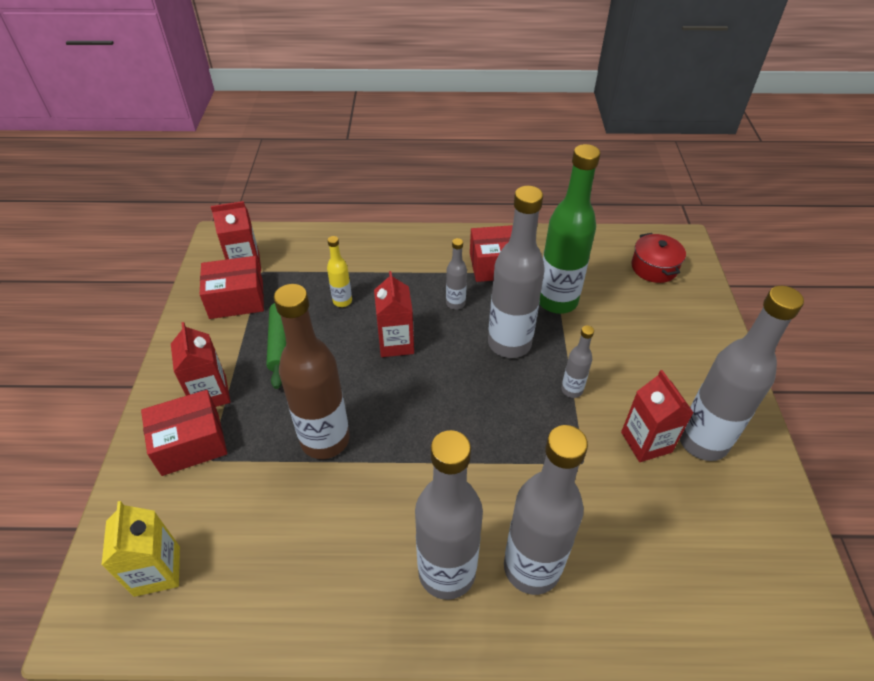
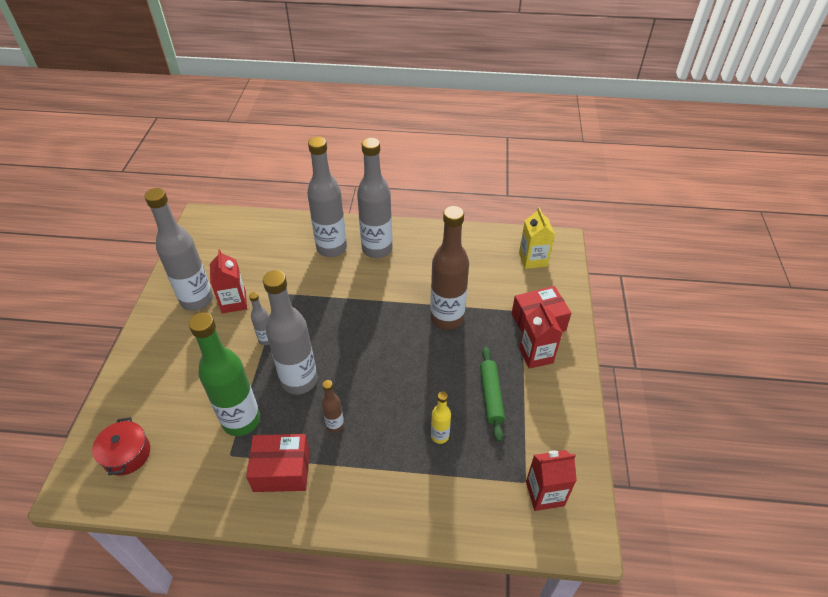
camera: 175 degrees left, 0 degrees up
(236, 299) = (541, 446): red box -> none
(396, 343) = (393, 388): red carton -> none
(455, 303) = (335, 425): grey bottle -> brown bottle

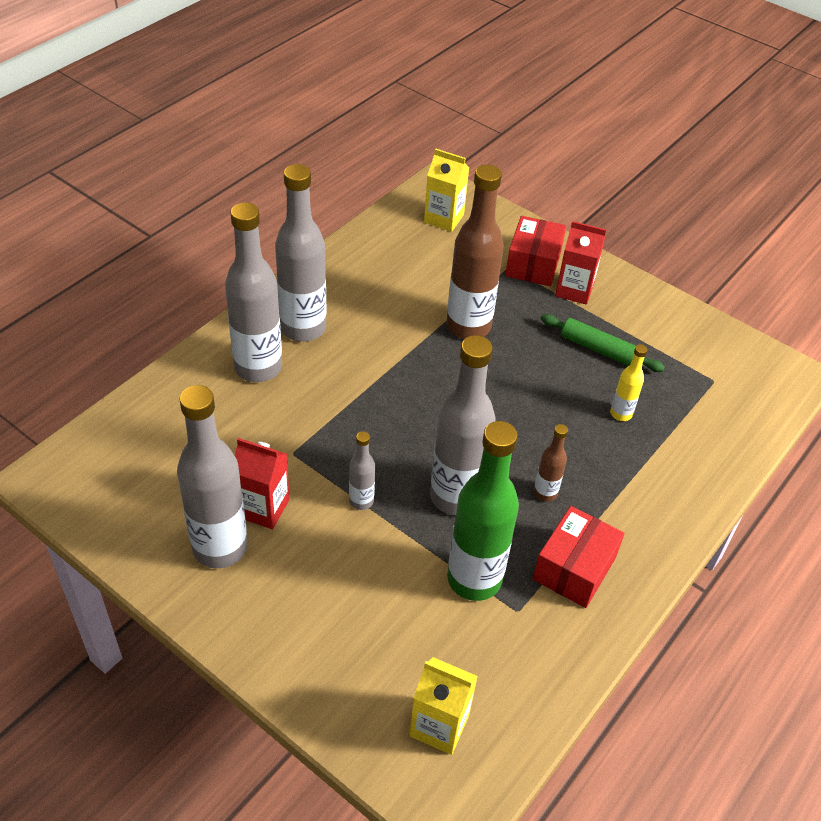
camera: 60 degrees left, 0 degrees up
(127, 454) = (439, 725): red pot -> yellow carton
(544, 493) = (735, 374): red carton -> none

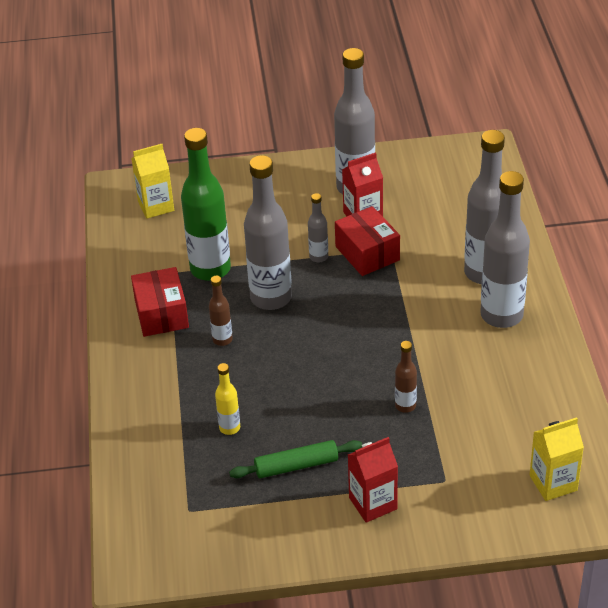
camera: 140 degrees right, 5 degrees down
(468, 326) = (405, 406): brown bottle -> brown bottle, size x0.47
(533, 264) = (431, 500): red box -> red box (367, 253)

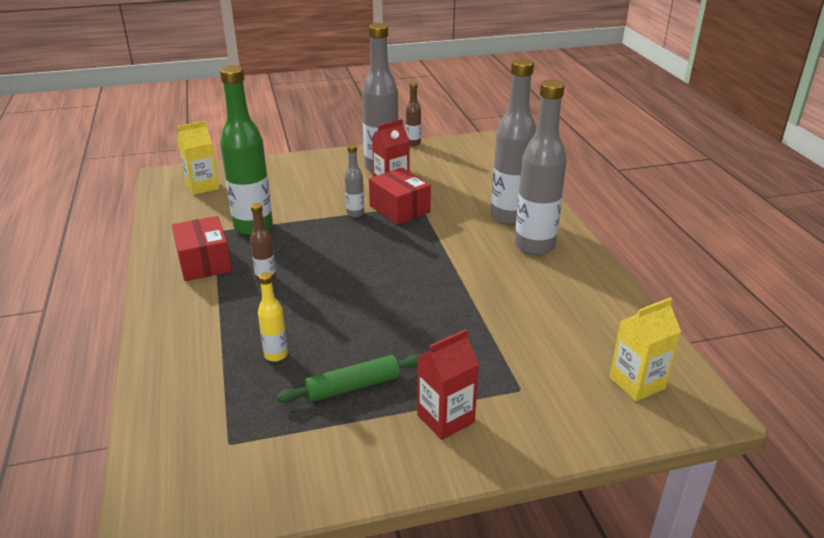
camera: 10 degrees left, 10 degrees down
(271, 298) = (313, 244): grey bottle -> none
(405, 406) = (461, 323): brown bottle -> brown bottle (413, 143)

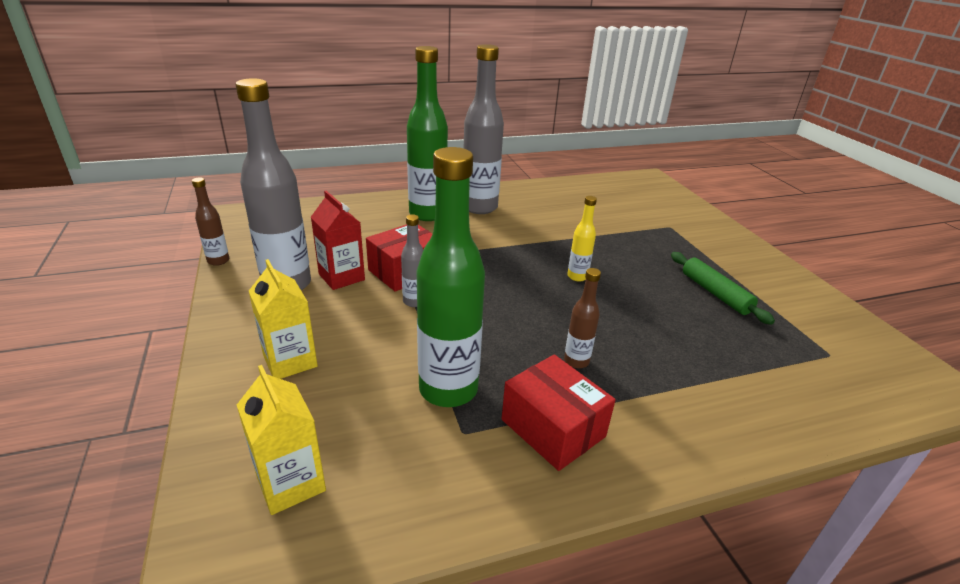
camera: 95 degrees left, 0 degrees up
(204, 262) = (553, 428): red box -> red box turned 75 degrees clockwise
(276, 355) = (703, 339): yellow bottle -> yellow bottle (577, 277)
(445, 419) = (719, 254): red carton -> none
(509, 217) = (427, 214): grey bottle -> green bottle
(637, 383) = (639, 192): yellow carton -> yellow carton (290, 361)

